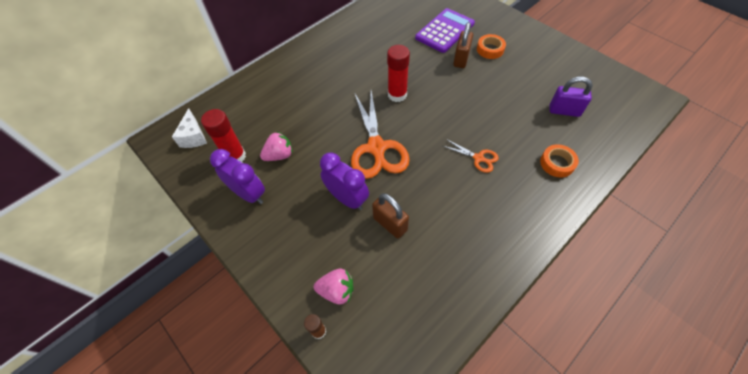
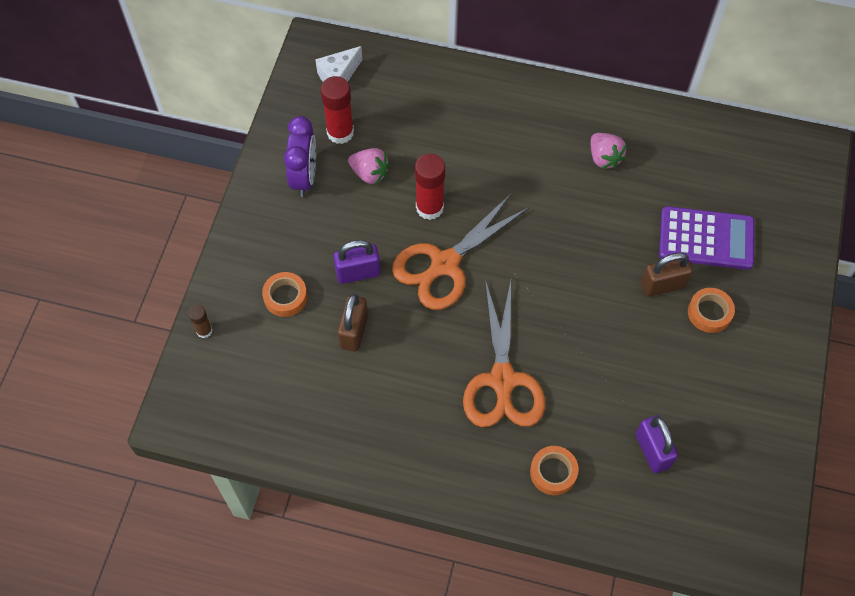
camera: 55 degrees right, 5 degrees up
(332, 255) = (285, 297): none -> orange tape
(337, 291) = (251, 323): pink strawberry -> pink strawberry (604, 158)
(347, 199) = (358, 273): purple clock -> purple padlock
(397, 95) = (543, 242): red glue stick -> red glue stick (429, 207)
(478, 158) = (502, 381): orange scissors -> orange scissors, size x2.10

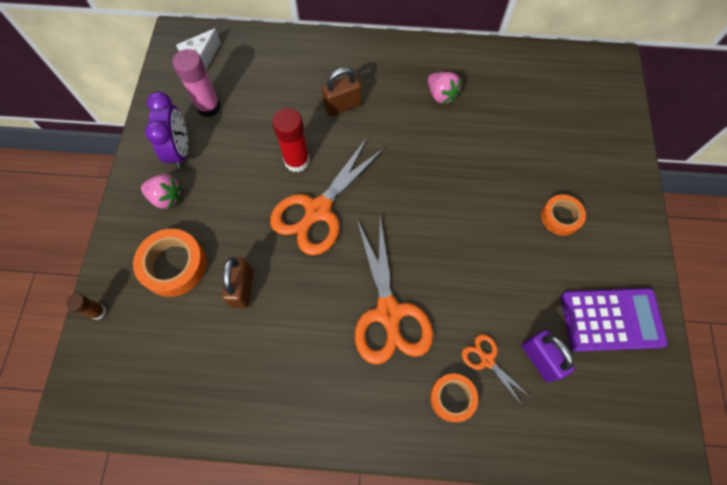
camera: 10 degrees left, 5 degrees up
(285, 297) = (174, 265): orange tape -> orange tape, size x1.57
(340, 132) = (208, 107): red glue stick -> pink glue stick
(358, 273) = (239, 231): purple padlock -> none
(369, 173) = (239, 139): pink strawberry -> pink strawberry (166, 197)
(596, 442) = (486, 360): none -> orange scissors
(662, 285) = (514, 199): brown padlock -> brown padlock (342, 106)
(706, 239) = (542, 151): purple calculator -> purple calculator (611, 320)

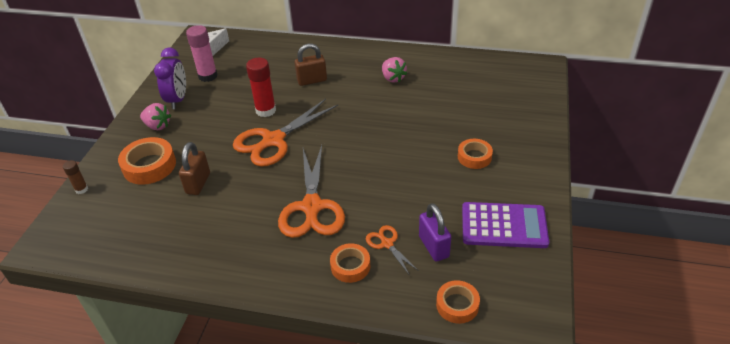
camera: 10 degrees right, 25 degrees down
(581, 440) = (457, 305): none -> orange tape

